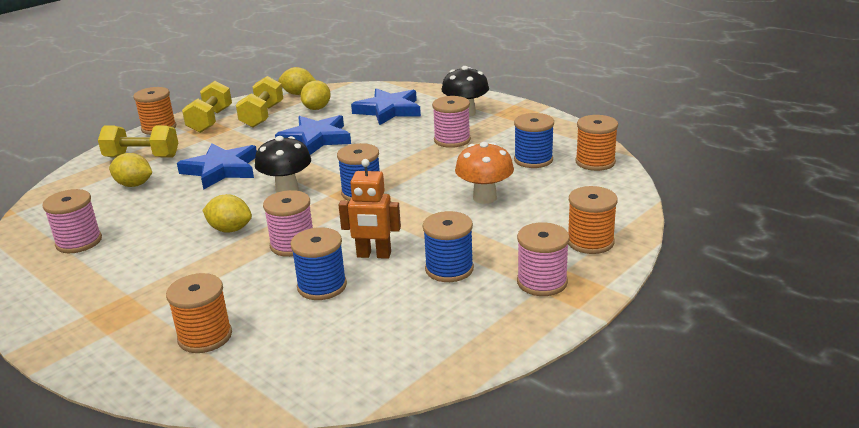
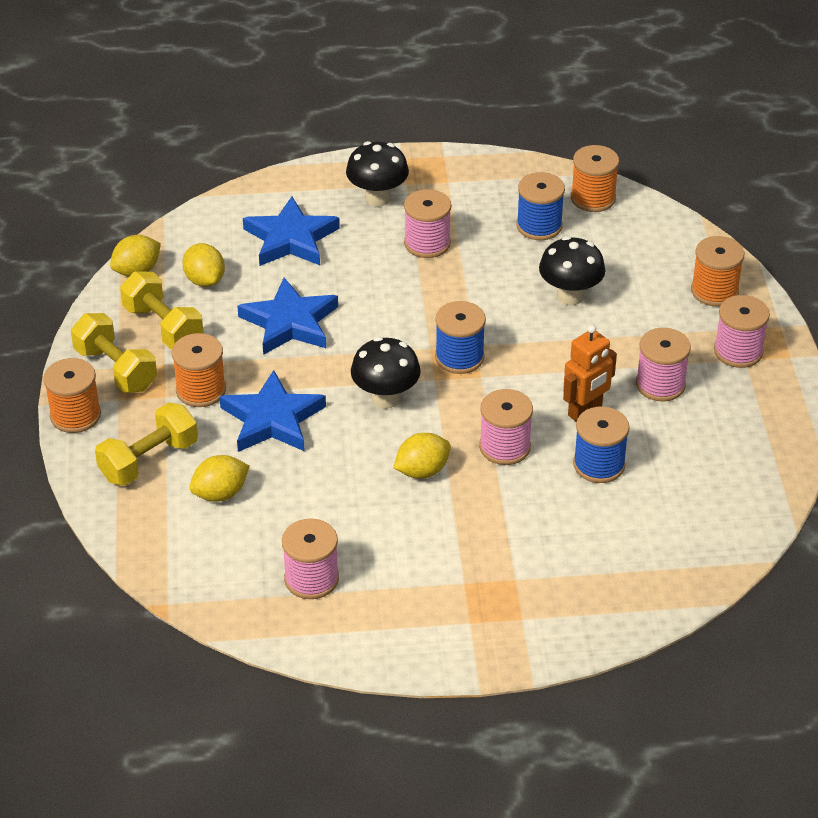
camera: 50 degrees left, 15 degrees up
(205, 336) = (597, 563): orange spool -> orange spool (201, 390)
(449, 269) = (660, 384): blue spool -> pink spool
(484, 197) = (570, 296): orange mushroom -> black mushroom

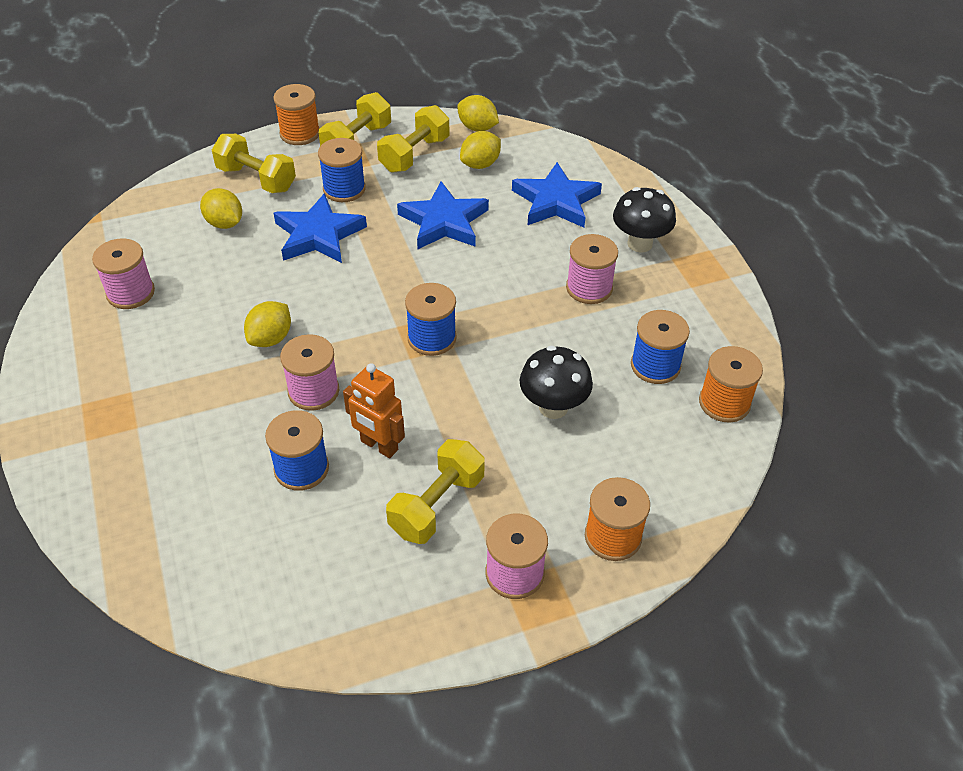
camera: 75 degrees right, 5 degrees up
(201, 390) = (344, 189): orange spool -> blue spool
(385, 398) = (361, 298): black mushroom -> none
(422, 471) = (271, 338): yellow lemon -> yellow lemon turned 75 degrees clockwise
(660, 384) = (437, 505): pink spool -> yellow dumbbell

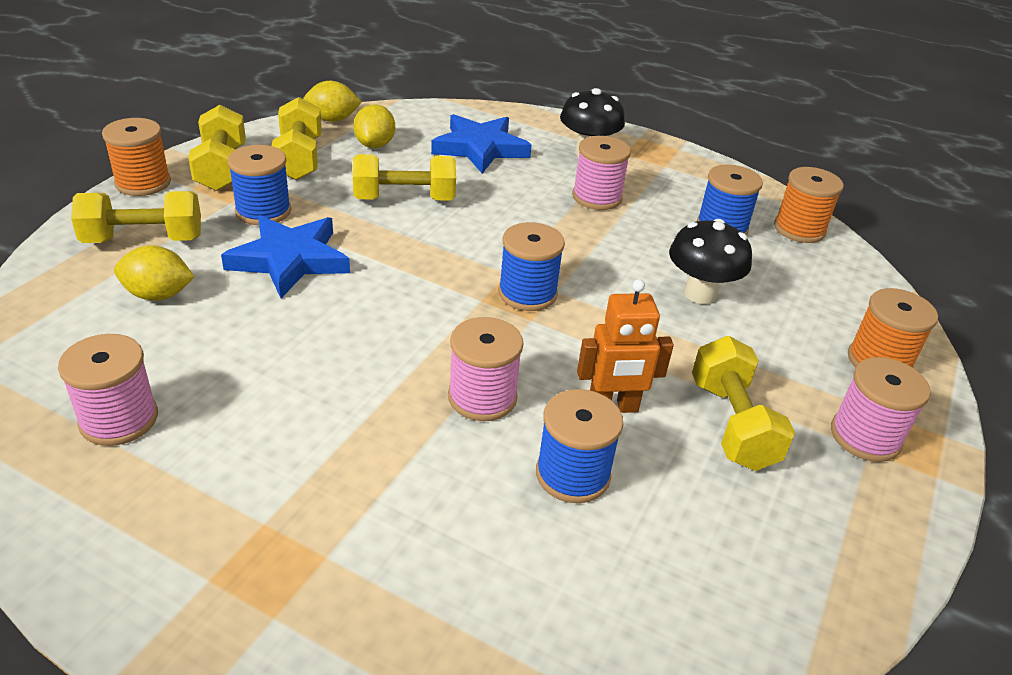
camera: 45 degrees left, 10 degrees down
(271, 338) = (367, 375): yellow lemon -> none
(444, 222) = (404, 199): blue star -> yellow dumbbell

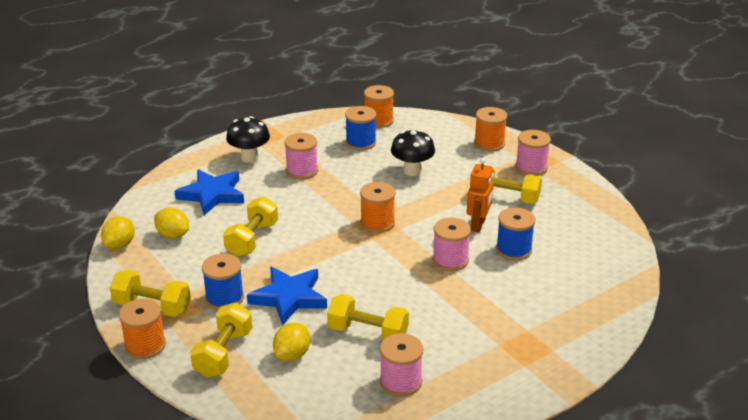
camera: 60 degrees left, 5 degrees down
(299, 159) = (166, 270): yellow dumbbell -> yellow dumbbell (368, 333)
(527, 293) = (377, 223): blue spool -> orange spool

